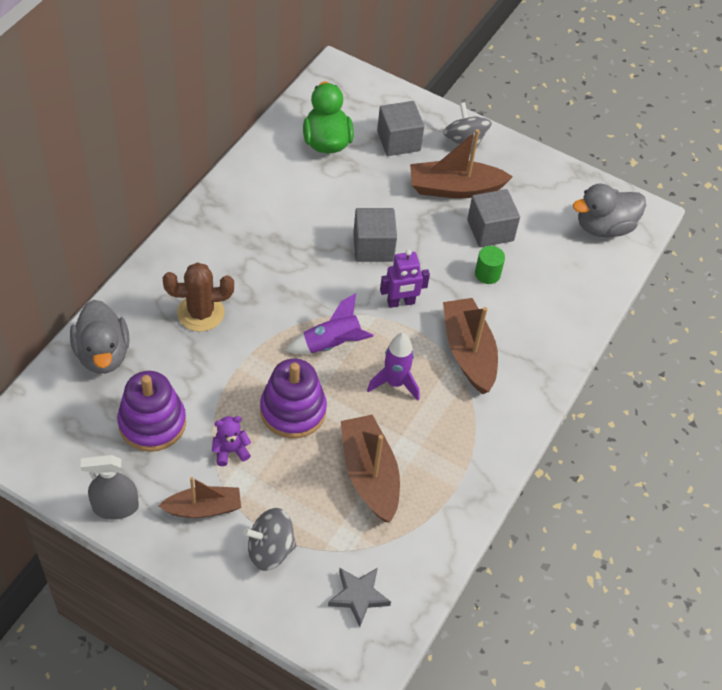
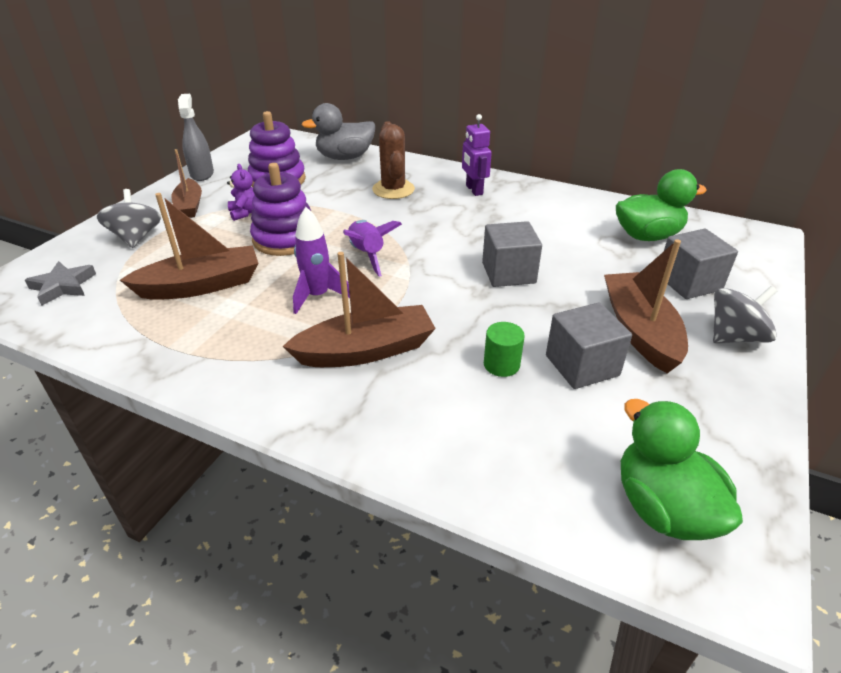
camera: 90 degrees right, 15 degrees down
(401, 302) = (433, 295): purple robot -> purple robot (474, 190)
(604, 227) = (663, 508): grey duck -> green duck

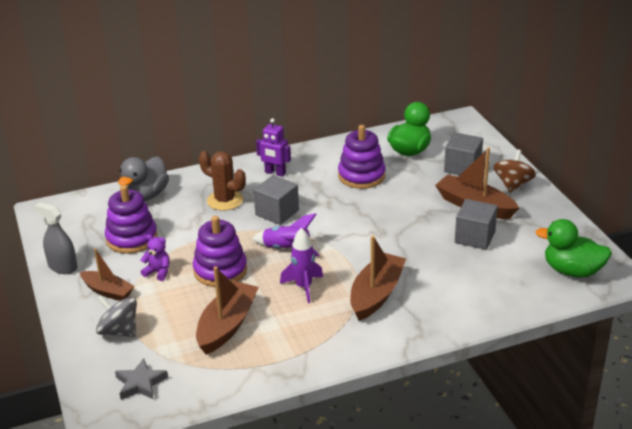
camera: 45 degrees left, 5 degrees down
(501, 364) = (443, 259): green cylinder -> none
(508, 273) = (376, 213): grey cube -> grey cube (277, 213)
(552, 232) = (361, 176): none -> purple stacking toy
(734, 337) = (513, 184): grey spinning top -> brown spinning top

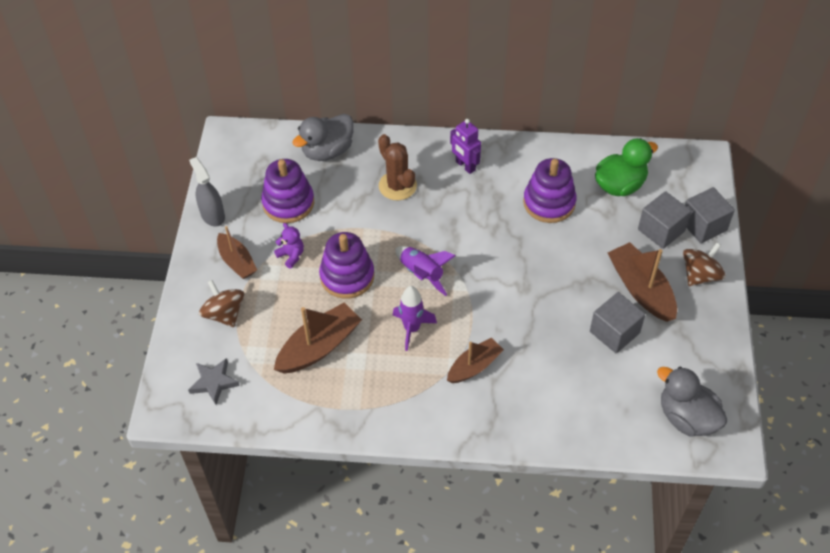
camera: 25 degrees right, 20 degrees up
(119, 331) = (224, 314): grey spinning top -> brown spinning top
(277, 213) = (438, 222): grey cube -> grey cube (703, 225)
(376, 294) = (474, 366): brown boat -> brown boat, size x0.65
(572, 271) = (686, 417): green duck -> grey duck

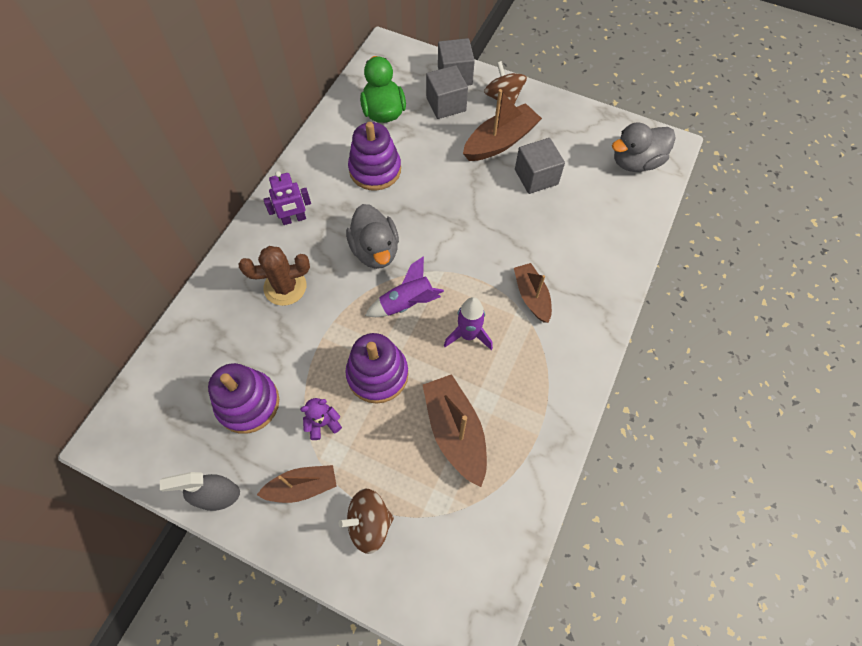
camera: 70 degrees left, 10 degrees up
(214, 382) = (458, 563): grey star -> none
(327, 151) = (198, 338): grey duck -> grey duck (375, 250)
(641, 289) = (500, 142): brown boat -> brown boat turned 150 degrees clockwise

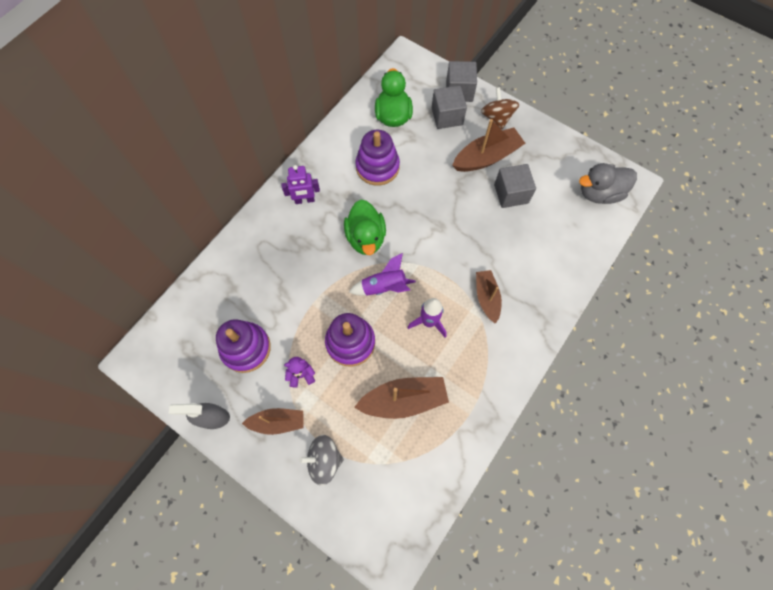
camera: 10 degrees right, 5 degrees up
(285, 287) = (289, 257): brown cactus -> none
(369, 523) = (324, 460): brown spinning top -> grey spinning top
(375, 250) = (366, 238): grey duck -> green duck
(455, 432) = (403, 400): brown boat -> brown boat turned 90 degrees clockwise

